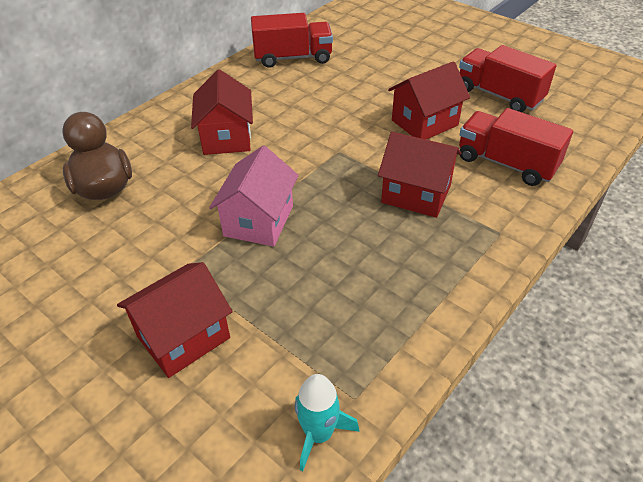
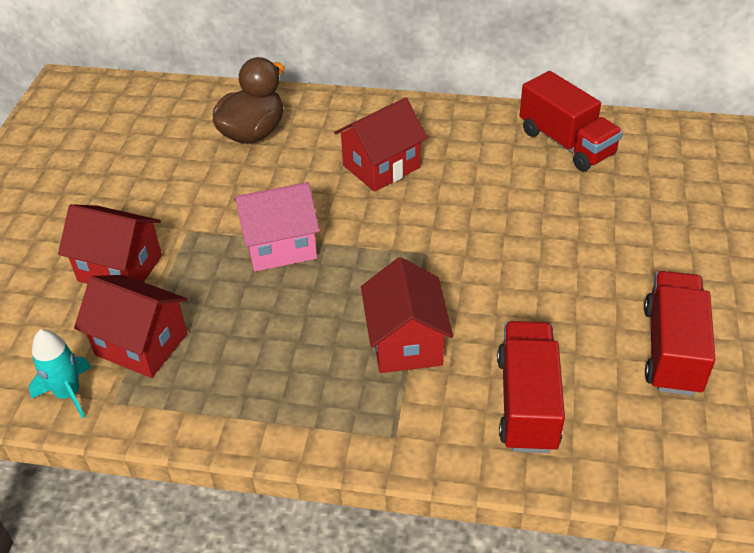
camera: 60 degrees right, 0 degrees up
(424, 123) = (543, 301): red house -> red house (141, 344)

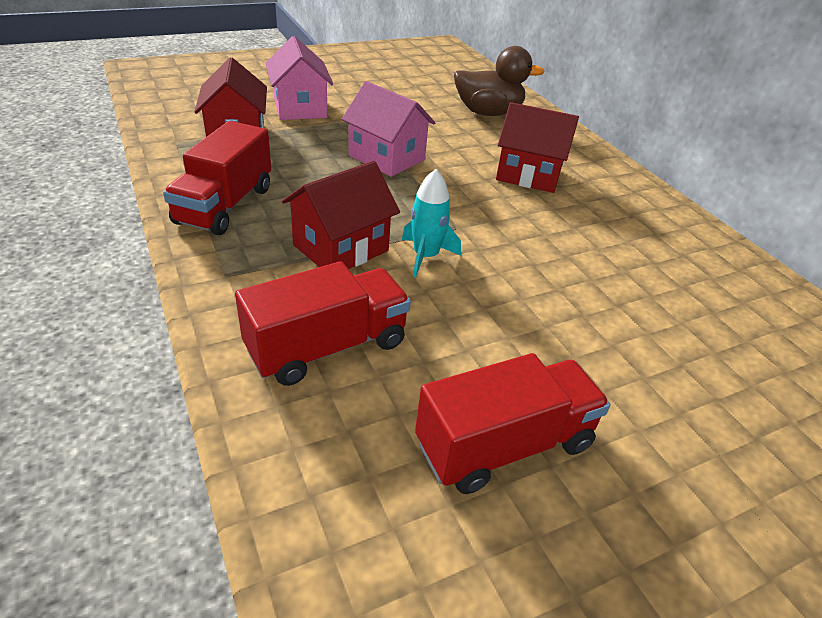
camera: 50 degrees right, 5 degrees down
(68, 393) = (172, 125): turquoise rocket -> turquoise rocket (425, 256)
(120, 268) = (300, 108): red house -> pink house
(566, 143) = (706, 265): red truck -> red truck (225, 205)

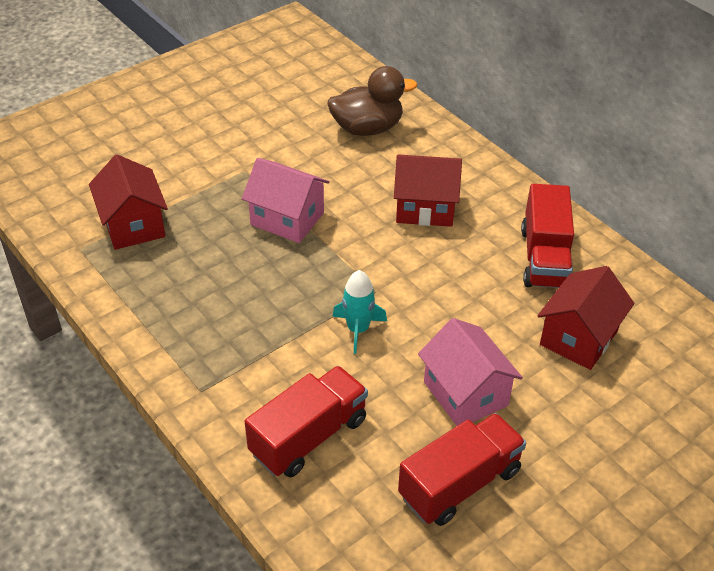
camera: 10 degrees left, 5 degrees up
(225, 205) = (164, 316): red truck -> red truck (544, 258)
(300, 108) = (177, 169): pink house -> pink house (465, 394)
(341, 248) = (284, 338): red house -> red house (578, 338)

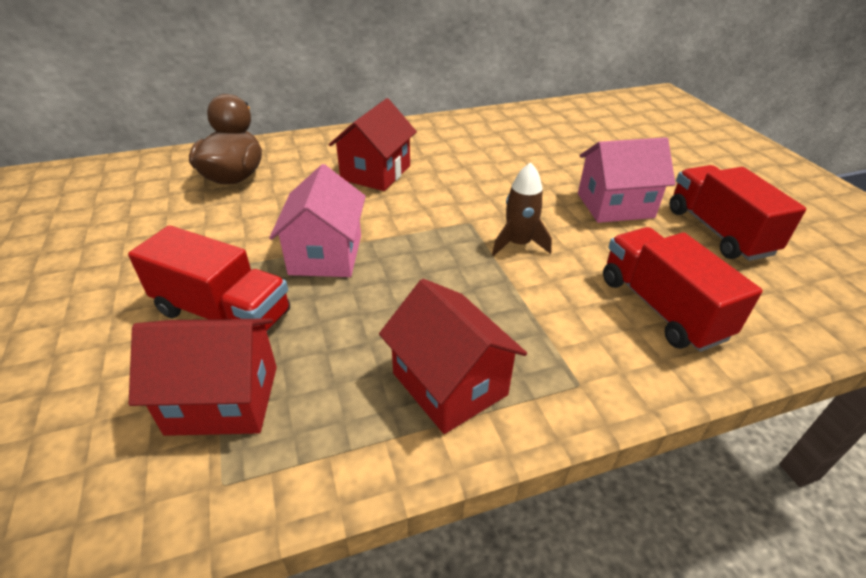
camera: 70 degrees left, 5 degrees down
(287, 219) = (326, 254): pink house -> pink house turned 45 degrees counterclockwise
(358, 329) = (518, 244): turquoise rocket -> brown rocket
(544, 258) = (473, 138): red truck -> red truck (223, 313)
(578, 338) = (565, 146): red house -> red house (449, 384)

